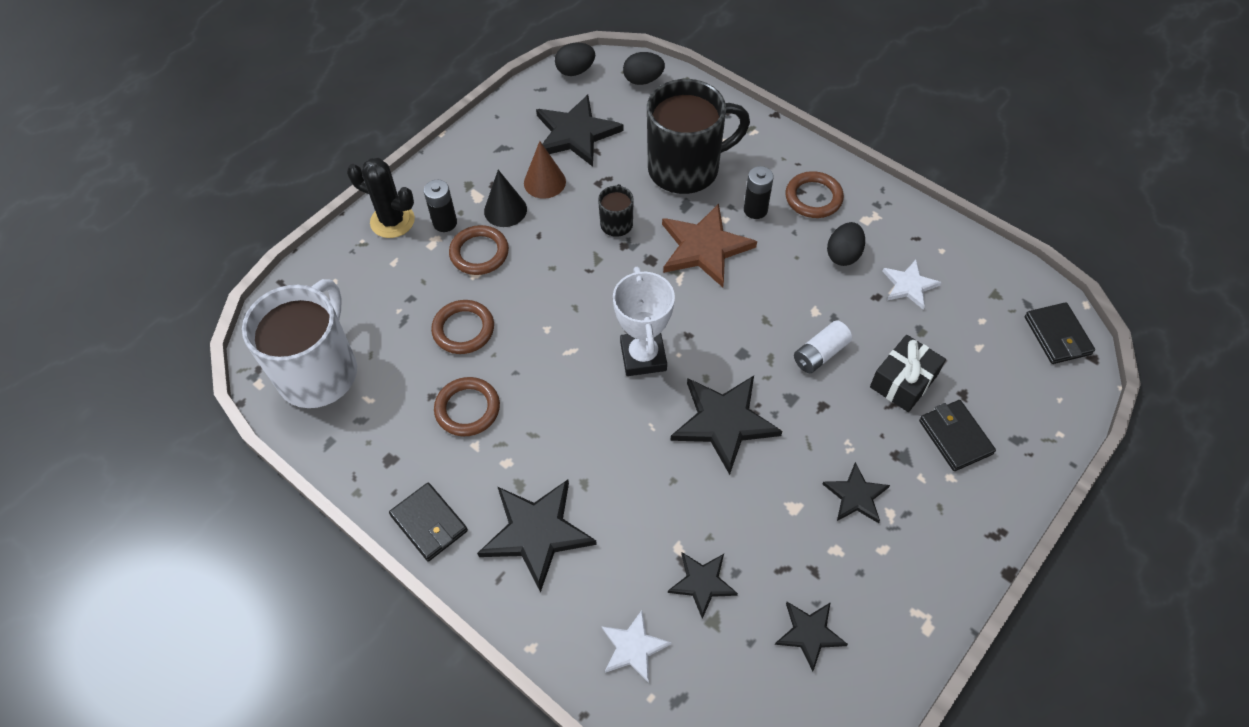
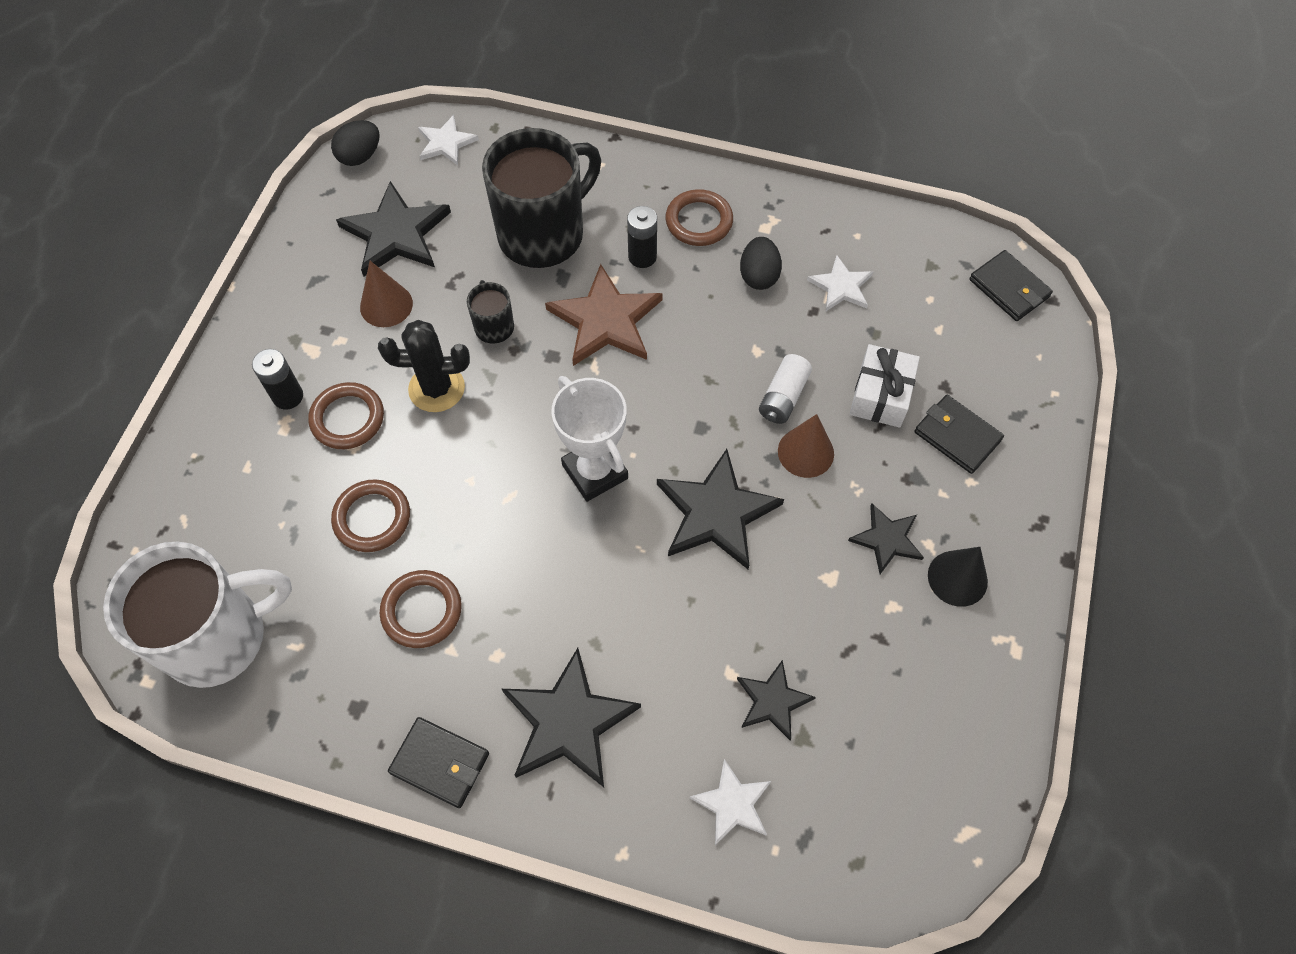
camera: 25 degrees left, 5 degrees up
(319, 372) = (218, 637): white mug -> white mug turned 75 degrees clockwise
(392, 221) = (221, 417): black cactus -> black cactus (436, 388)
(505, 210) = (354, 355): black cone -> black cone (957, 578)
(643, 80) = (446, 143): black egg -> white star
(809, 633) = (905, 707): black star -> none
(819, 403) = (805, 452): none -> brown cone
(903, 381) = (880, 395): black gift -> white gift

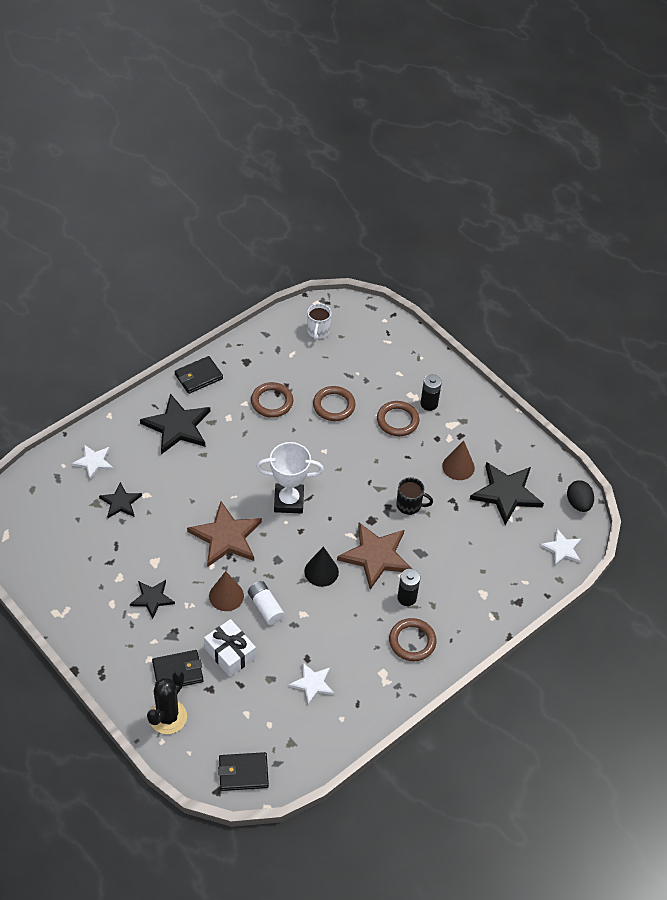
camera: 120 degrees right, 10 degrees down
(218, 637) = (318, 331): white mug -> white mug, size x0.45
(436, 388) = (388, 463): black cactus -> black cactus (168, 717)
(543, 234) = (457, 560): black mug -> none
(716, 512) = (226, 537): black star -> brown star
(758, 276) = (351, 647): black egg -> none
(957, 578) = (108, 614): black cone -> black cone (321, 571)

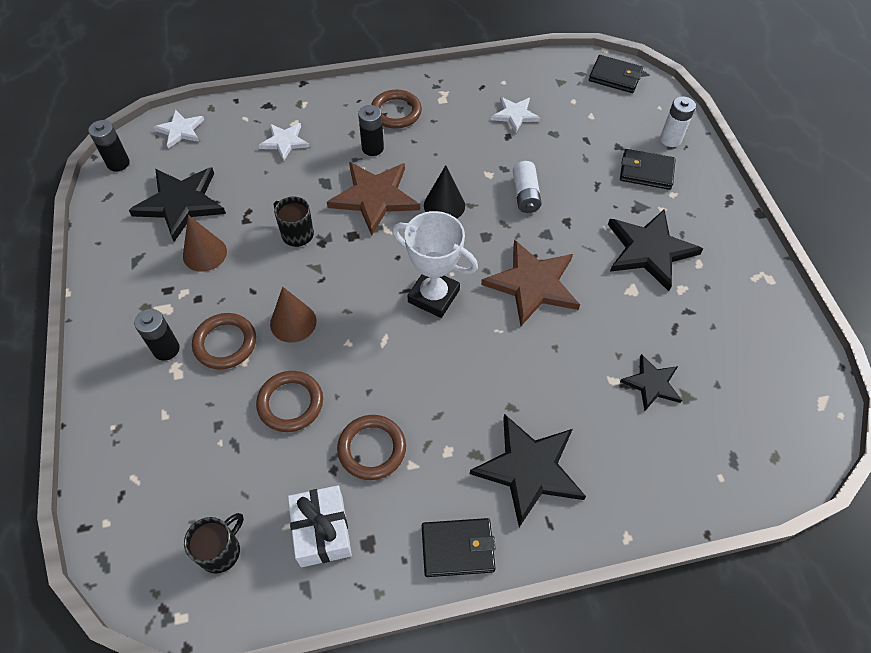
camera: 150 degrees left, 5 degrees up
(93, 462) = (674, 463): white star -> white star (284, 142)
(152, 598) = (649, 250): black star -> black star, size x1.74
(168, 717) = (670, 139): black cactus -> white battery
(226, 596) = (563, 221): brown cone -> brown cone (293, 322)
(230, 653) = (584, 168): white gift -> white gift (322, 531)
(318, 331) = (221, 551): white mug -> black mug
(578, 503) = (118, 163): black egg -> black battery

